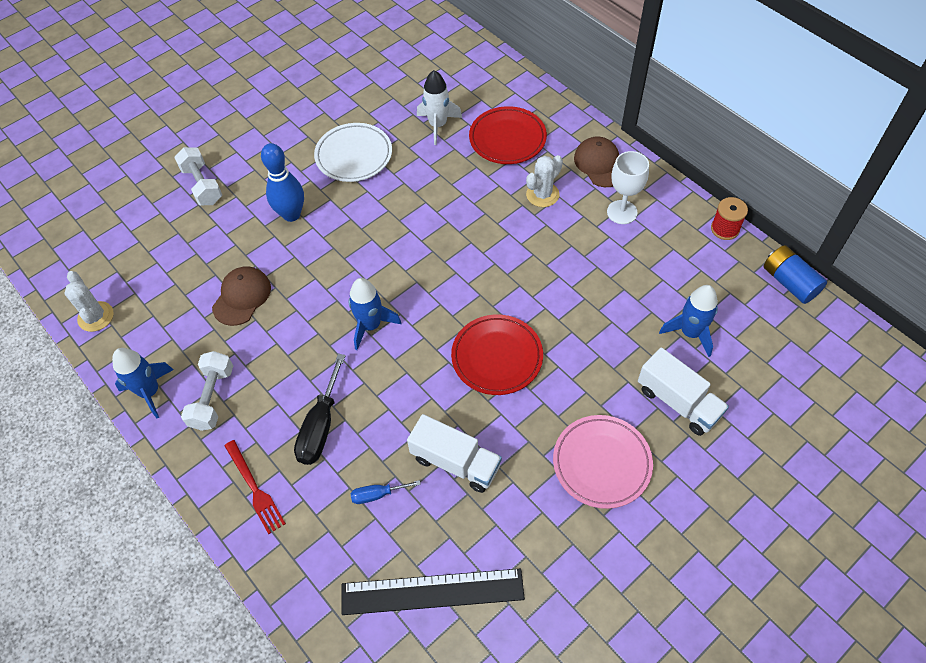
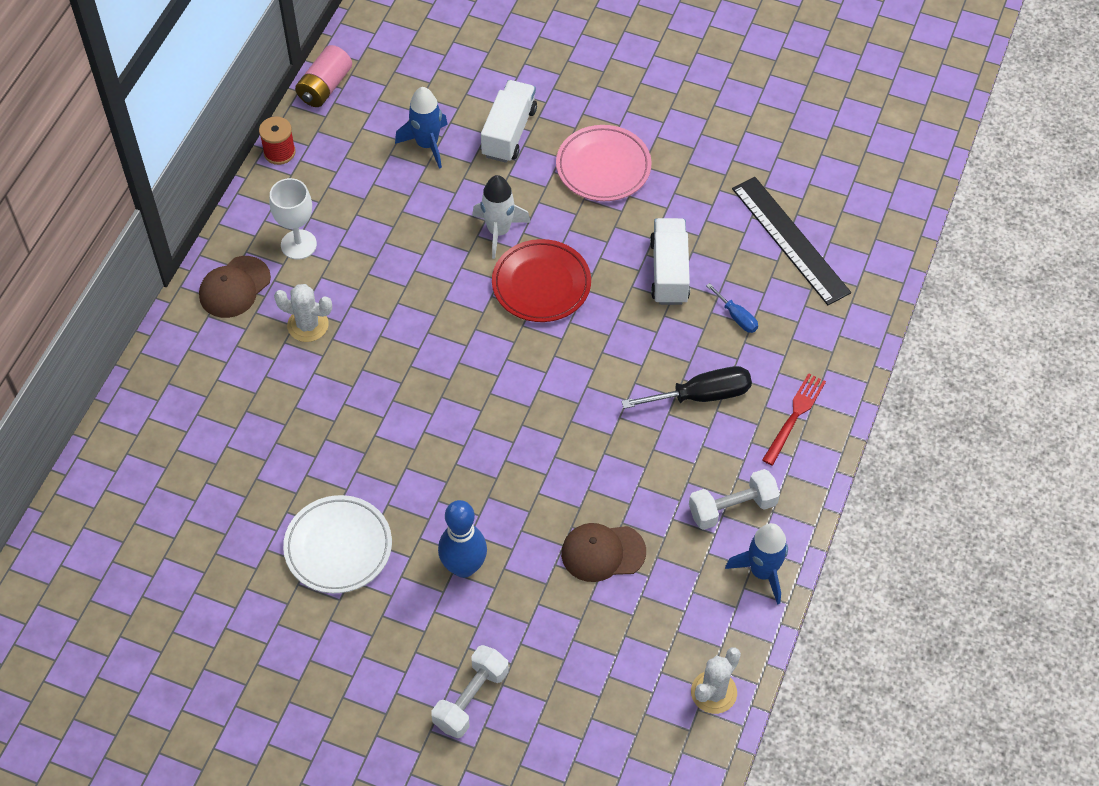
camera: 120 degrees left, 0 degrees up
(370, 325) = (567, 408): blue rocket -> none
(438, 125) = (244, 477): white rocket -> white rocket (498, 231)
(507, 139) = (234, 393): red plate -> none
(789, 282) = (325, 87): blue battery -> pink battery

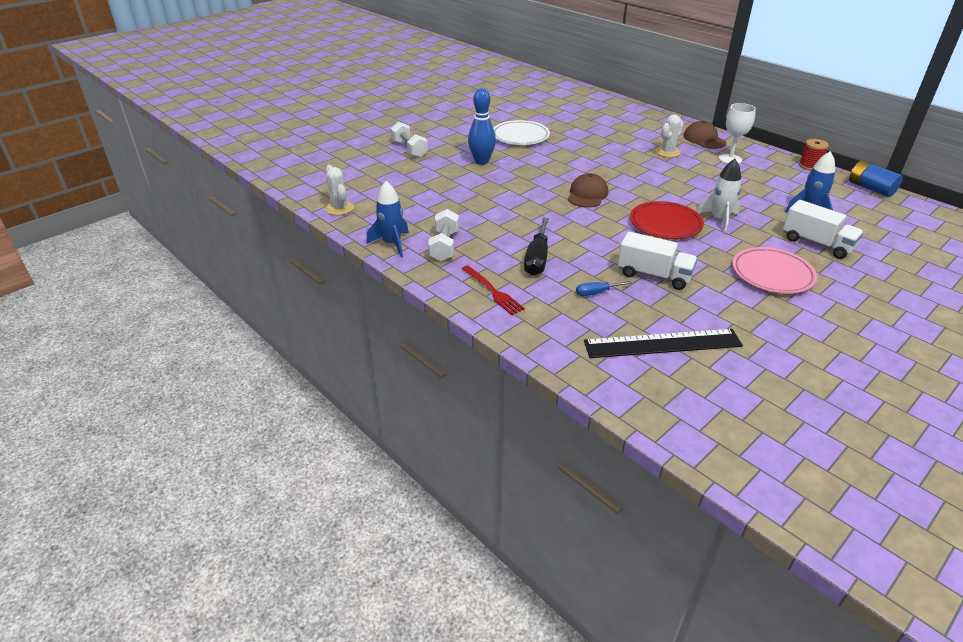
camera: 115 degrees right, 20 degrees down
(325, 87) = (870, 188): pink battery -> blue battery
(603, 552) = (454, 198): brown cap -> brown cap (587, 194)

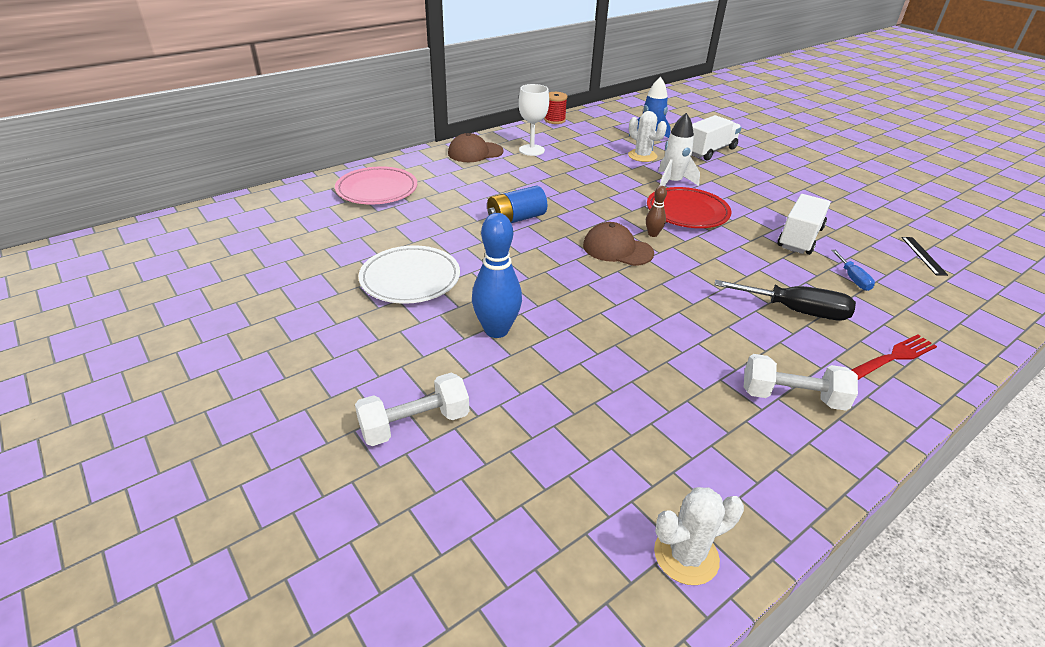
camera: 85 degrees left, 0 degrees up
(392, 244) = (805, 464): blue rocket -> none
(617, 208) = (653, 234): none -> brown bowling pin
(662, 344) = (923, 255): black ruler -> black ruler, size x0.45
(667, 152) = (504, 178): white cactus -> white cactus (642, 156)
(772, 274) = (771, 180): pink plate -> pink plate (377, 190)
(870, 188) = (603, 109): blue battery -> blue battery (516, 219)

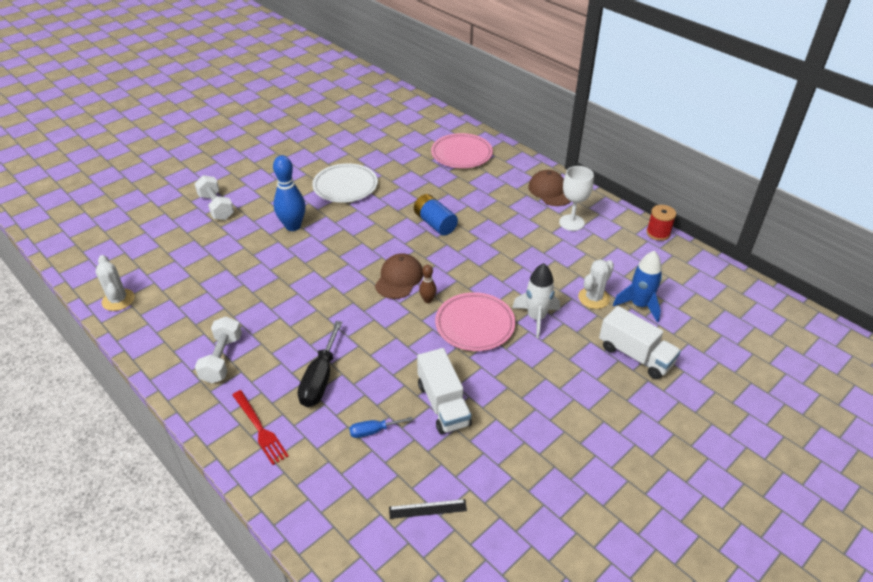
camera: 85 degrees right, 5 degrees up
(687, 212) = (475, 325): red plate -> pink plate
(799, 238) = (443, 404): white truck -> white truck turned 45 degrees clockwise

